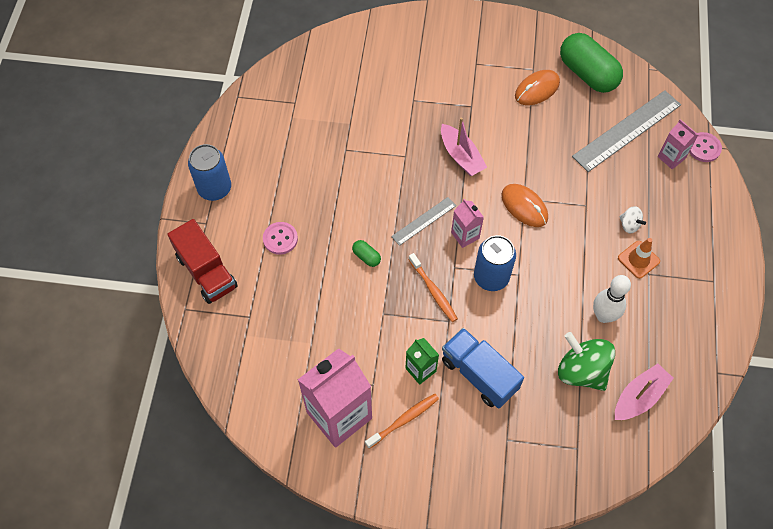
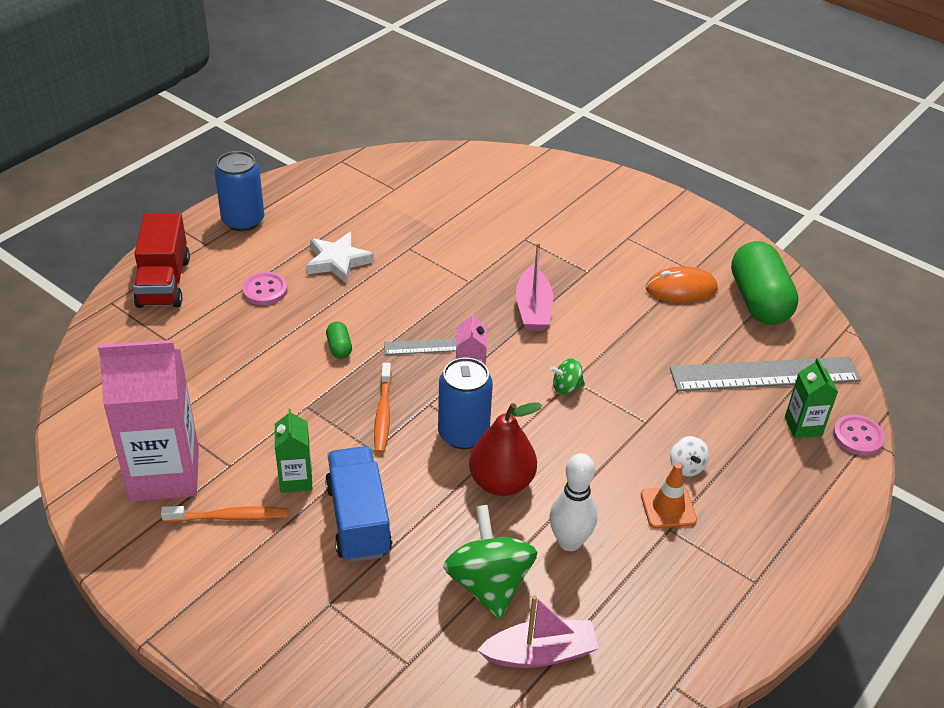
camera: 30 degrees right, 20 degrees down
(308, 187) = (338, 261): none -> white star
(524, 206) = (566, 387): orange mouse -> green spinning top
(538, 298) = (501, 482): none -> red pear
(671, 157) = (803, 426): pink carton -> green carton

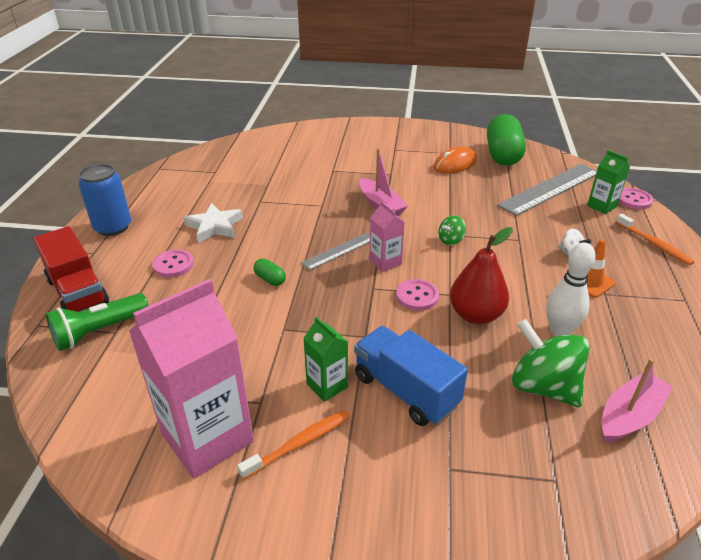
camera: 30 degrees left, 5 degrees down
(153, 333) = (99, 331): none -> green flashlight
(383, 414) = (347, 308): orange toothbrush -> orange toothbrush (654, 244)
(463, 434) = (417, 296): blue can -> pink button
(759, 301) = (503, 155): green capsule -> green capsule turned 45 degrees clockwise

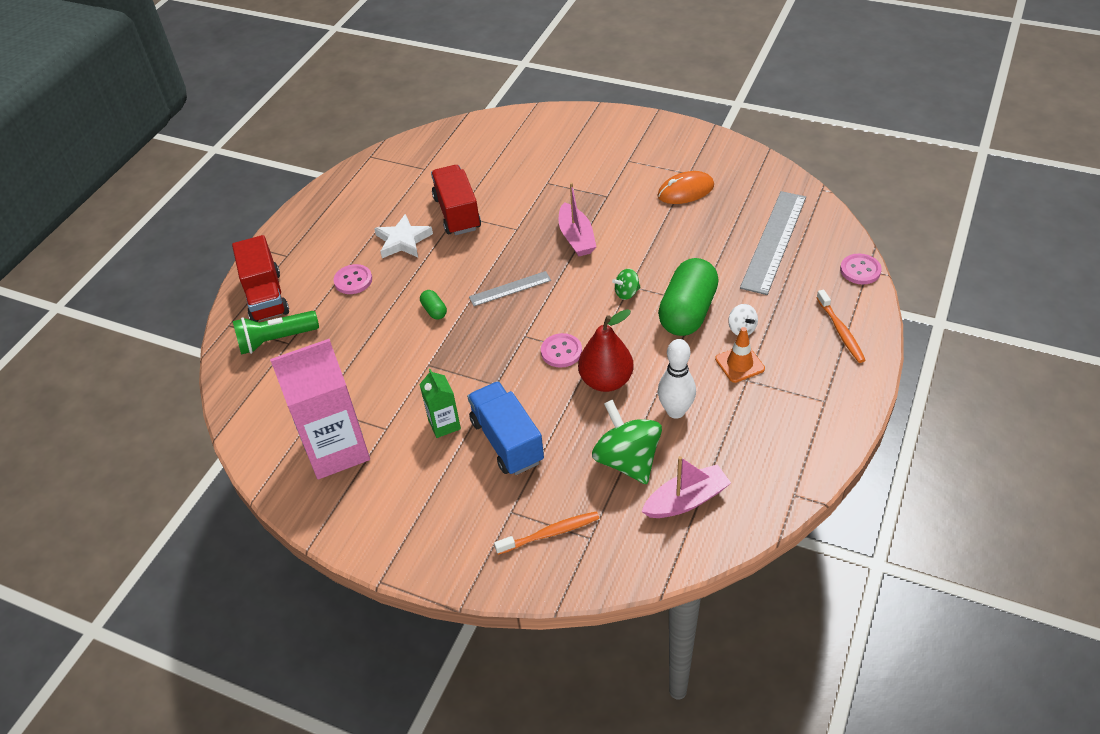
camera: 20 degrees right, 10 degrees up
(113, 227) = (310, 228): blue can -> none
(260, 200) = (457, 213): none -> red truck
(299, 443) = (404, 468): orange toothbrush -> orange toothbrush (550, 533)
(385, 262) = (549, 309): pink carton -> none
(503, 155) = (748, 185): green capsule -> green capsule (687, 312)
(550, 189) = (774, 241): grey ruler -> grey ruler turned 45 degrees counterclockwise
(601, 206) = (817, 274): green carton -> none

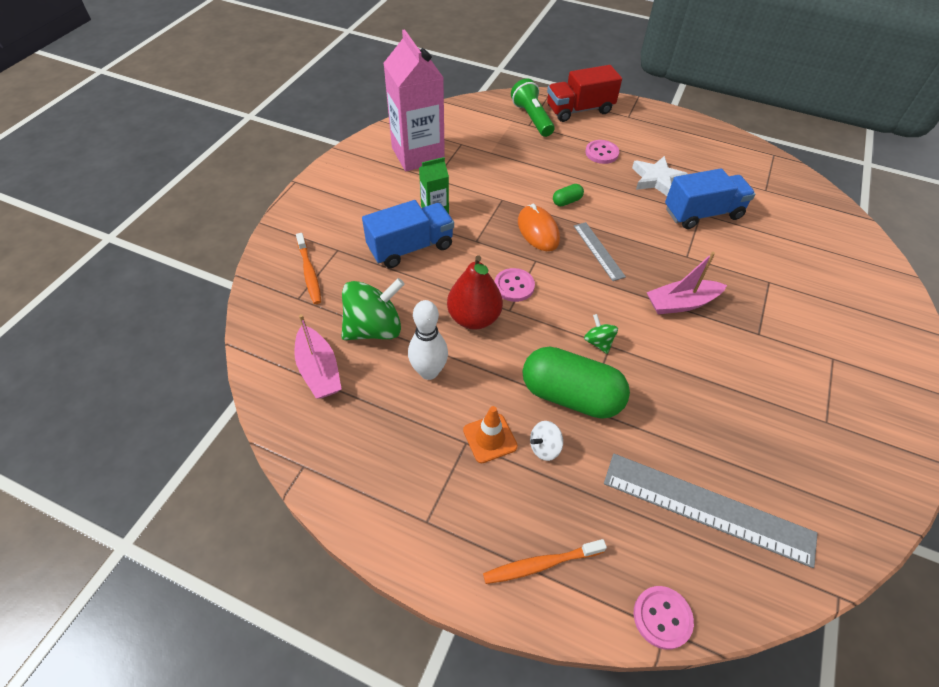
camera: 85 degrees right, 5 degrees up
(457, 213) = (702, 214): red truck -> blue truck
(685, 191) = (788, 414): orange mouse -> orange mouse (538, 230)

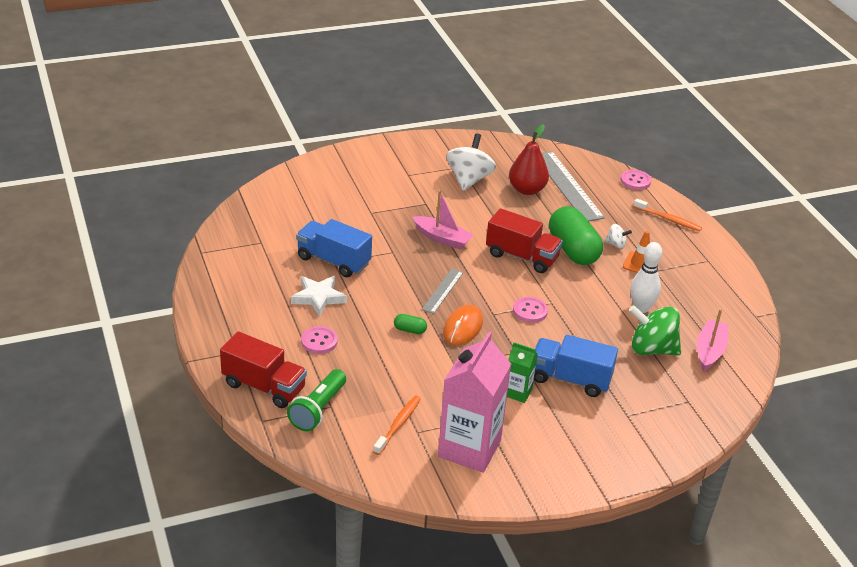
camera: 135 degrees left, 15 degrees down
(309, 273) = (664, 412): orange toothbrush -> orange toothbrush (398, 425)
(474, 318) = (580, 313): red pear -> red pear (527, 190)
(598, 342) = (522, 256): green spinning top -> red truck
(789, 408) = (469, 179): none -> white spinning top

